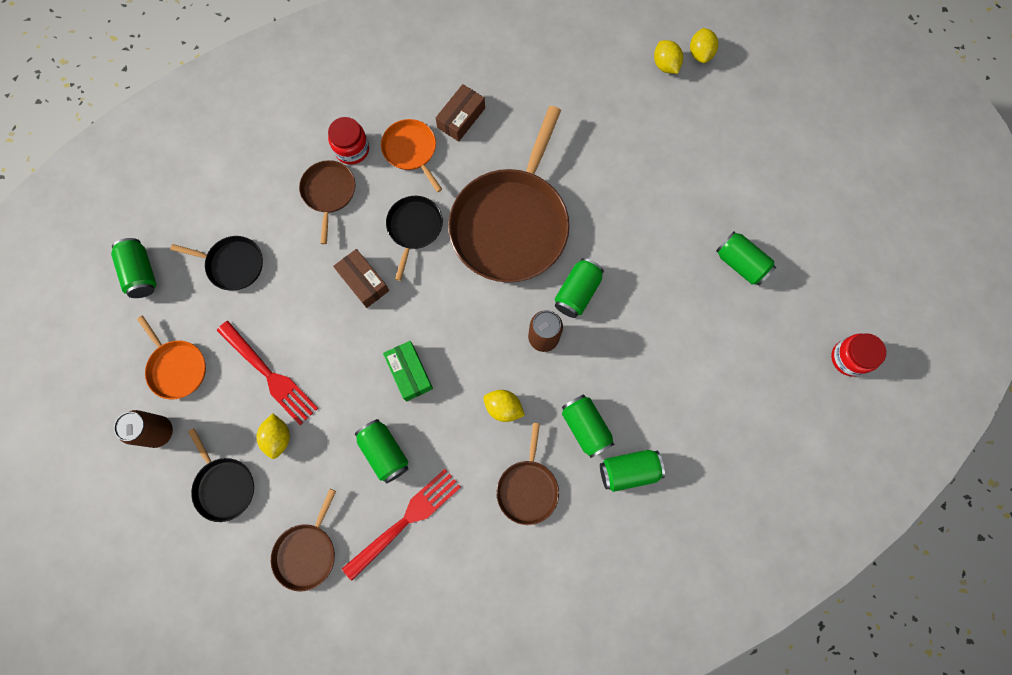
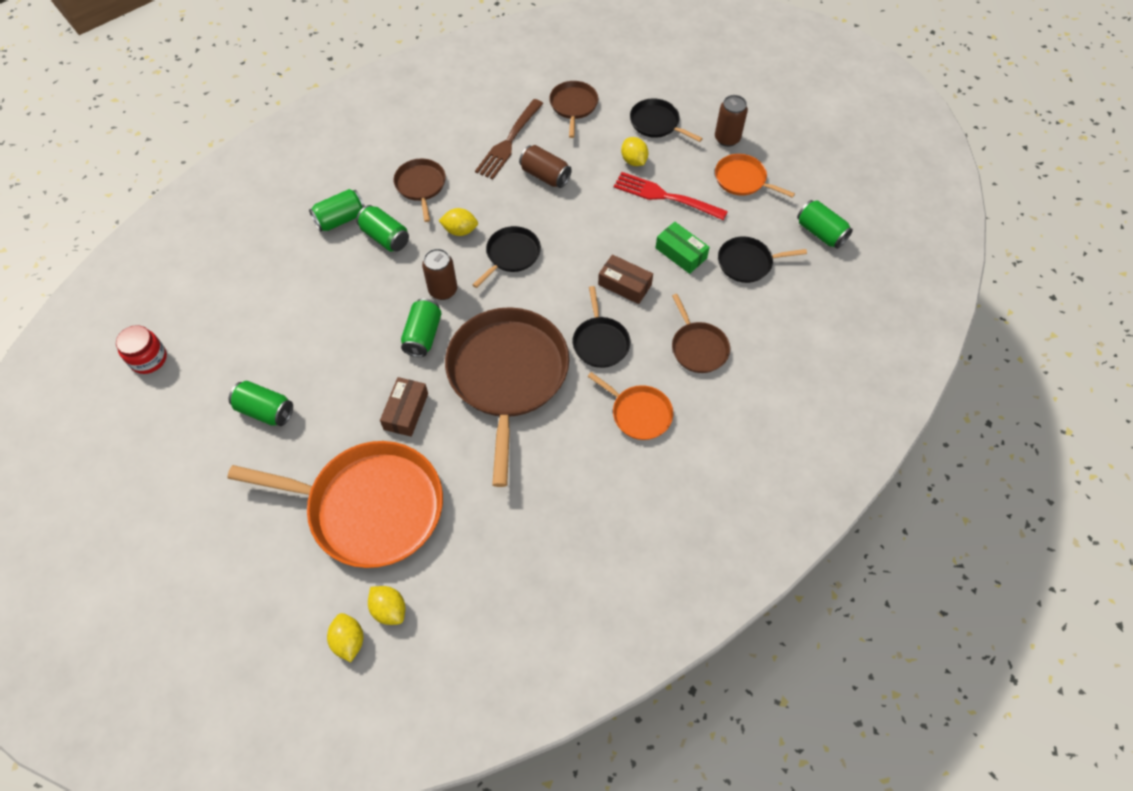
camera: 160 degrees right, 15 degrees down
(352, 149) = (699, 395): red jar -> none
(384, 452) = (545, 175): green can -> brown can
(405, 521) = (509, 141): red fork -> brown fork
(409, 373) = (550, 231): green box -> green box (681, 253)
(461, 118) = (602, 464): brown box -> brown box (406, 411)
(461, 357) = (511, 255): none -> black pan
(664, 146) = (369, 507): none -> orange pan

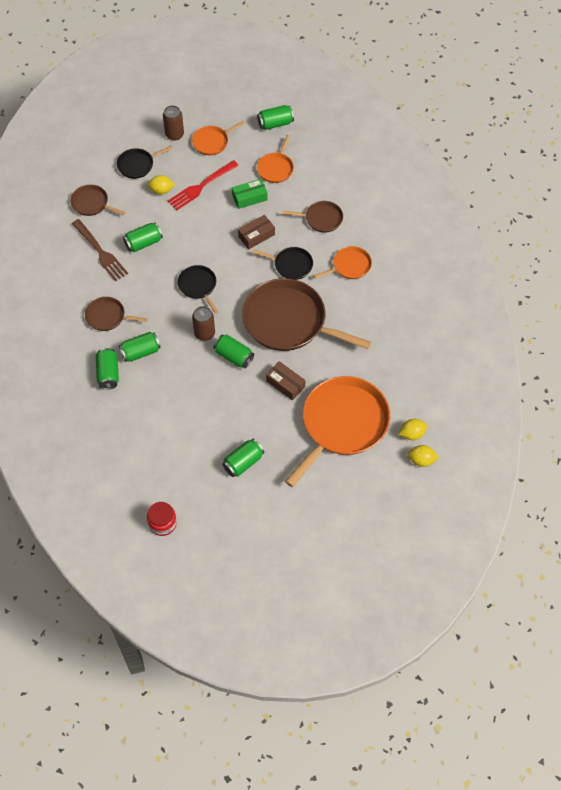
camera: 65 degrees left, 0 degrees up
(460, 230) = (161, 307): yellow lemon -> none
(545, 175) = (143, 243): brown can -> green can
(747, 262) = (276, 168): black pan -> orange pan

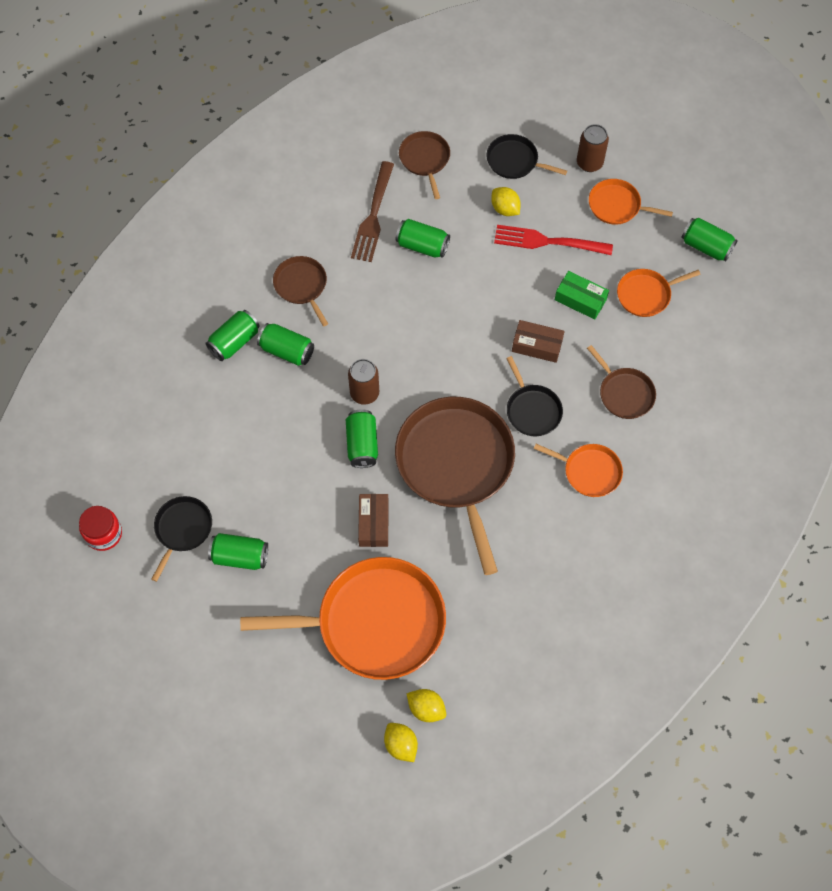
camera: 50 degrees right, 5 degrees up
(198, 286) = (418, 340): black pan -> black pan (182, 529)

